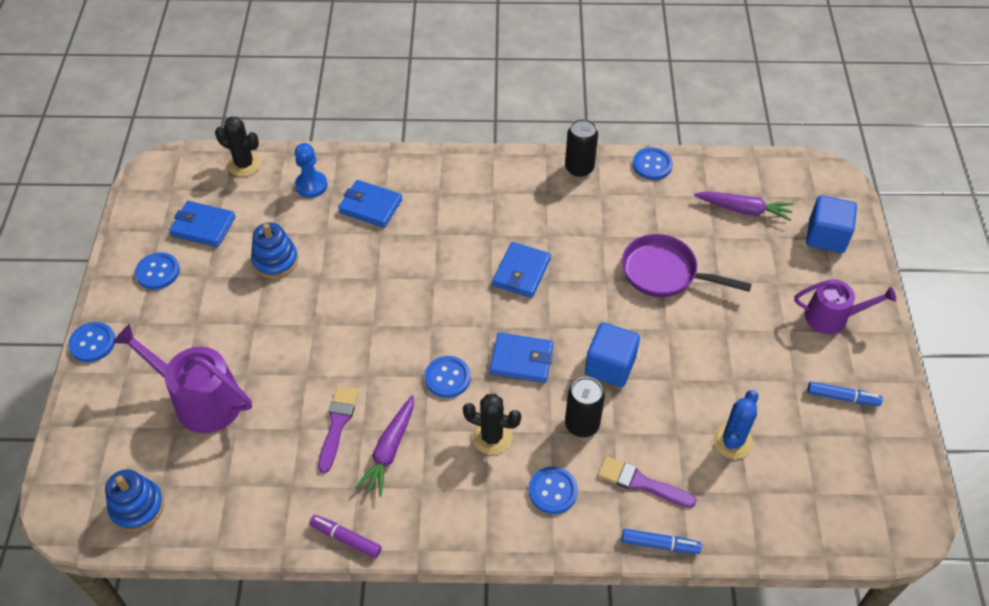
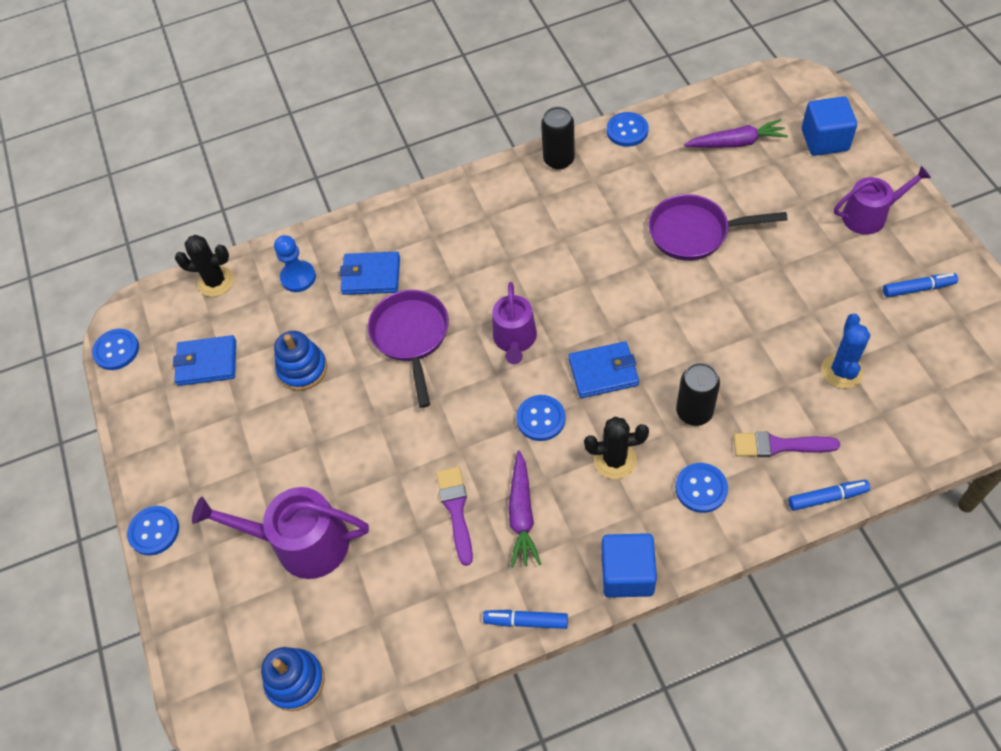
camera: 15 degrees left, 5 degrees up
(158, 272) = (184, 429): blue button -> blue button (116, 350)
(346, 539) = (526, 621): purple marker -> blue marker
(376, 269) = (411, 337): none -> purple pan
(461, 304) = (515, 339): none -> purple watering can
(521, 272) = (557, 285): blue wallet -> none
(610, 366) = (690, 344): blue cube -> blue cube (627, 574)

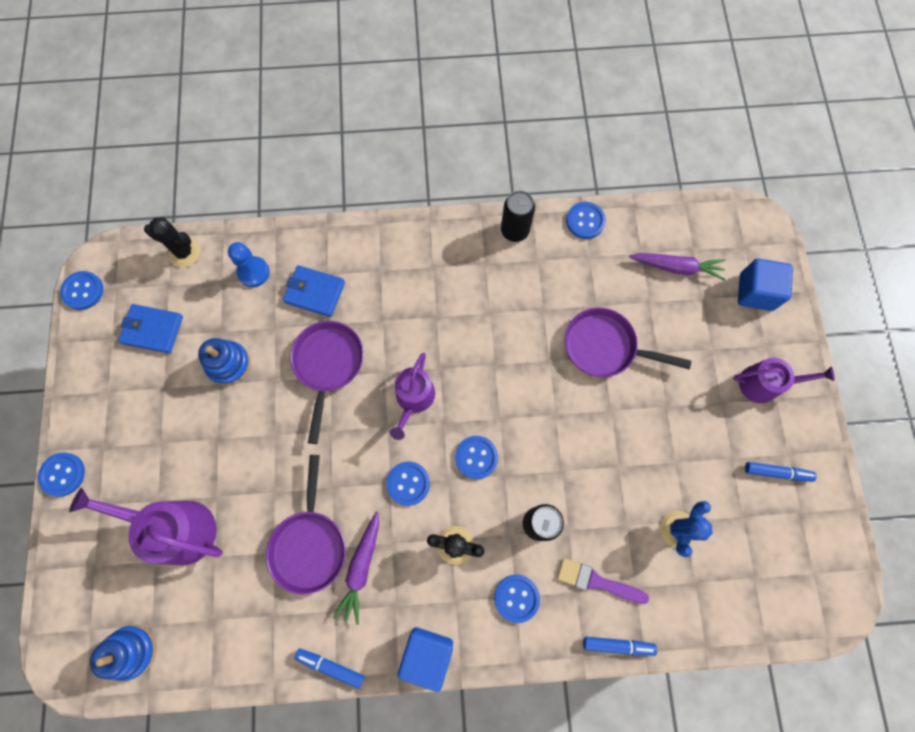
camera: 10 degrees right, 15 degrees up
(456, 510) = (309, 544): purple brush -> purple pan
(603, 372) = (476, 457): blue wallet -> blue button

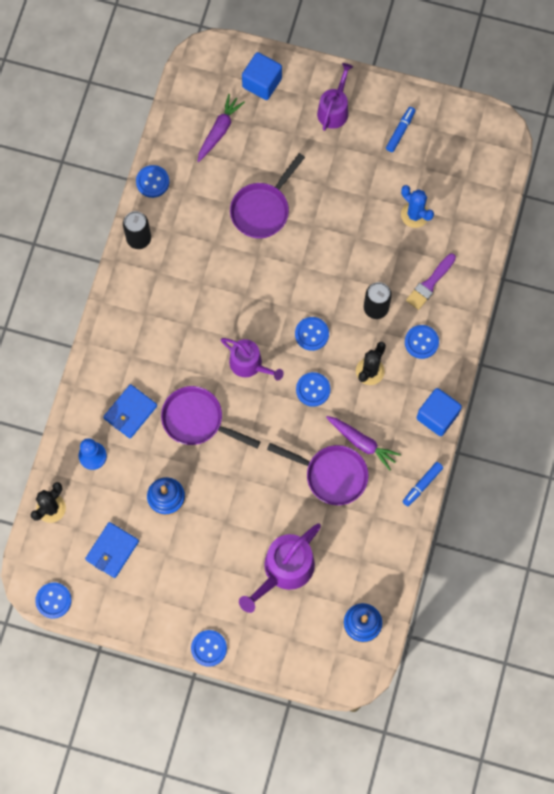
camera: 70 degrees left, 0 degrees up
(618, 645) = (476, 286): blue marker -> none

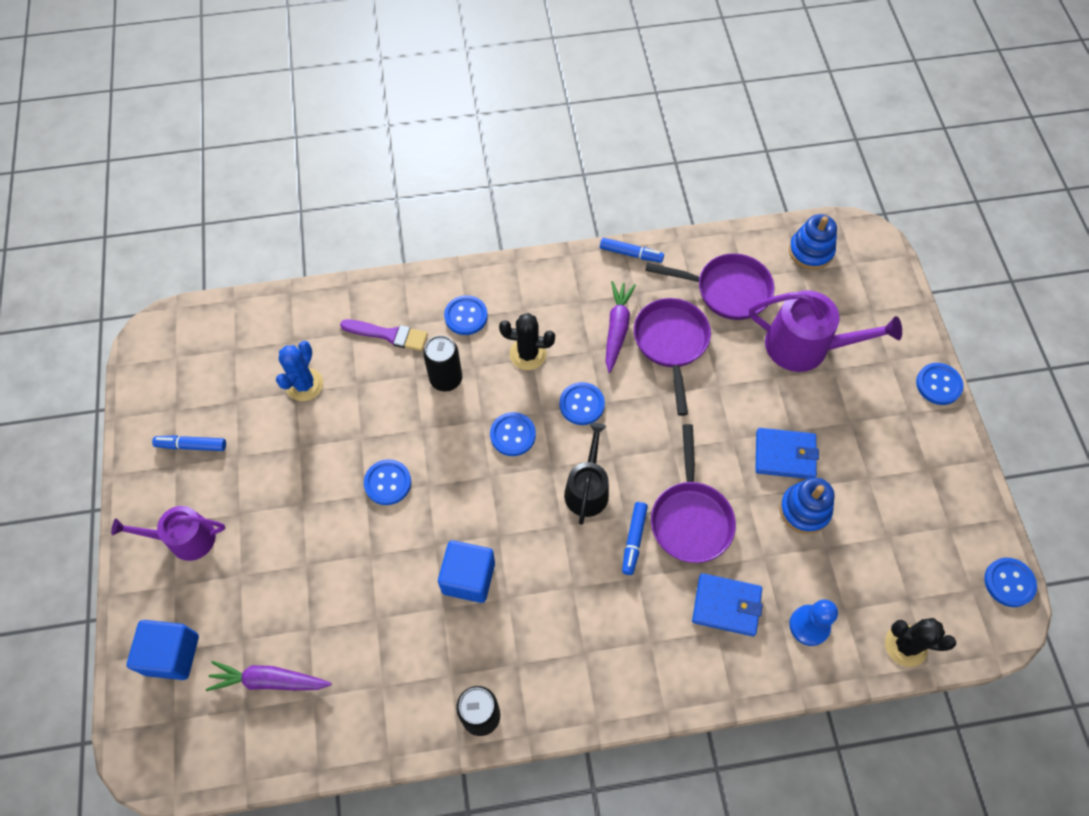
camera: 115 degrees left, 10 degrees down
(112, 550) = (906, 542): blue wallet -> blue wallet (784, 455)
(152, 182) = (385, 740): blue button -> blue button (388, 483)
(200, 377) = (634, 540): none -> blue marker
(249, 364) = (587, 489): purple watering can -> black watering can
(262, 209) = (368, 567): purple pan -> purple pan (726, 290)
(437, 416) = (545, 268): blue cube -> blue cube (468, 578)

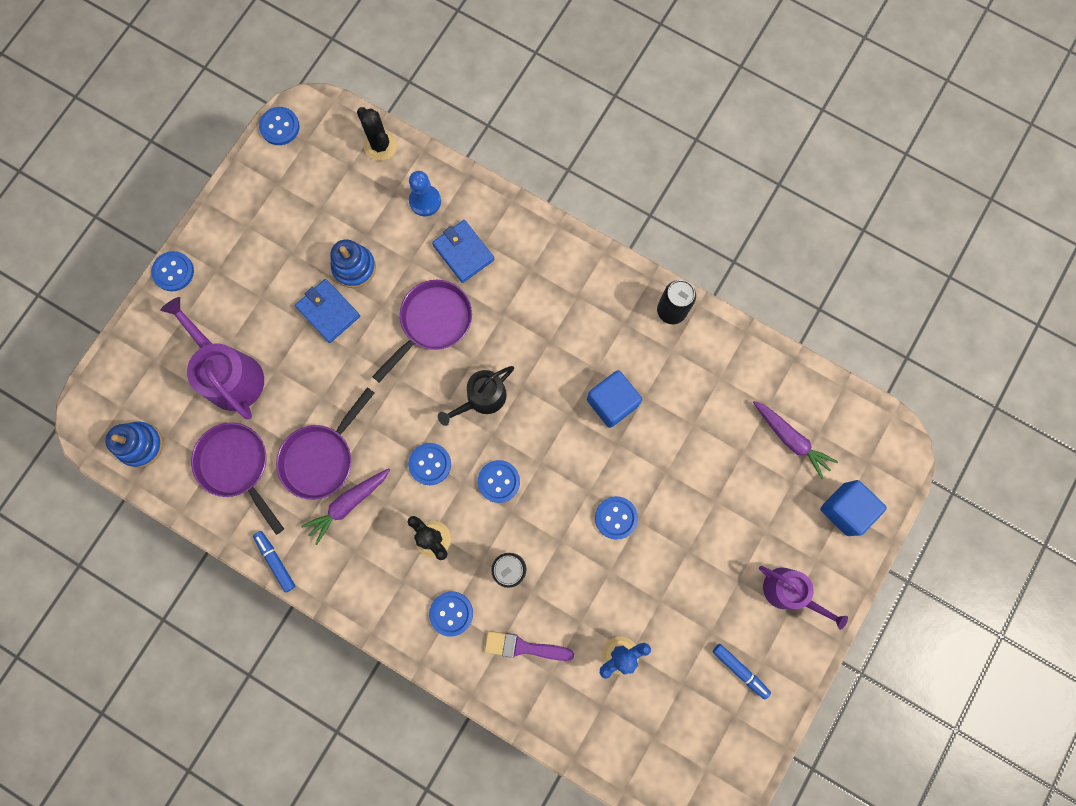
camera: 140 degrees left, 15 degrees up
(388, 335) = (523, 647): purple brush -> purple brush turned 45 degrees counterclockwise
(634, 540) = (482, 339): blue marker -> none

